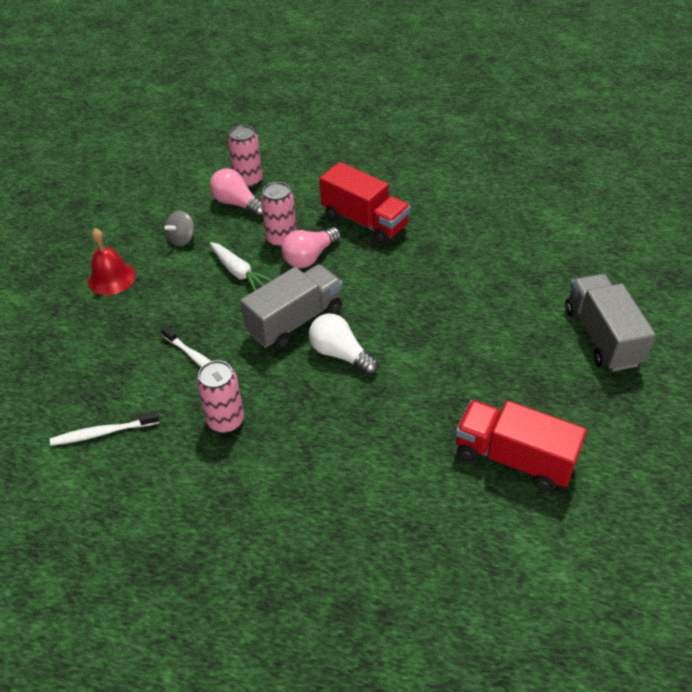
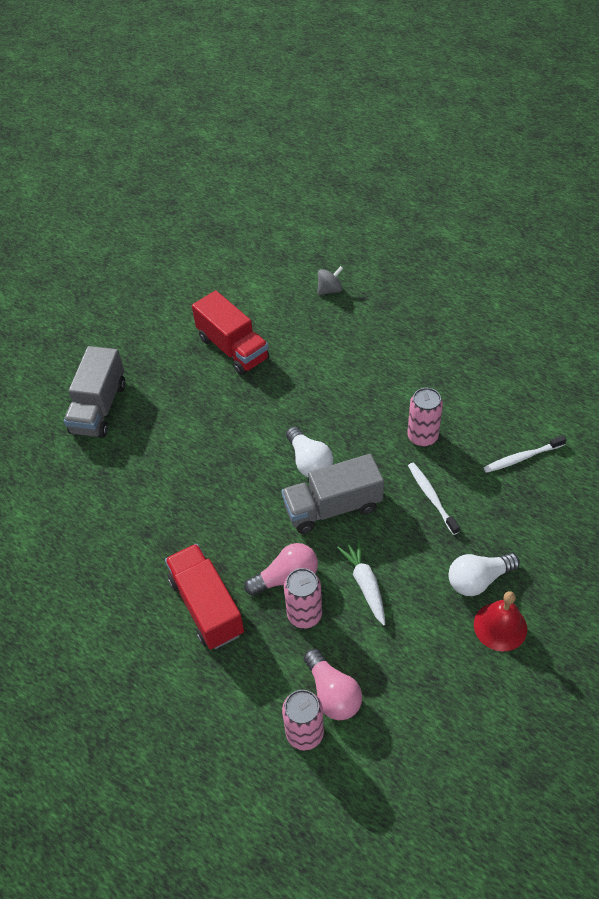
camera: 155 degrees left, 5 degrees up
(103, 432) = (522, 458): white toothbrush -> white toothbrush turned 150 degrees clockwise
(136, 305) = (478, 580): none -> white light bulb
(182, 239) = (412, 657): grey spinning top -> grey spinning top (329, 290)

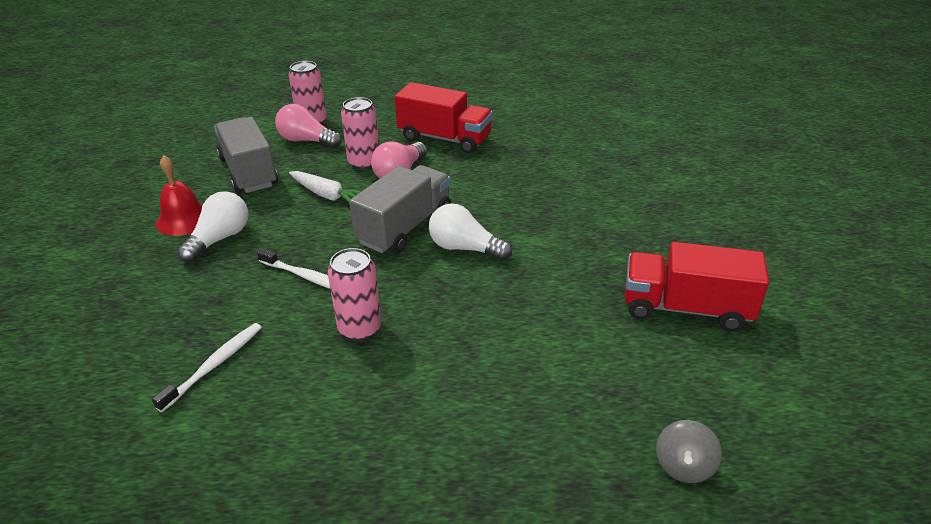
camera: 140 degrees right, 15 degrees down
(99, 408) = (716, 195): grey truck -> grey truck (249, 172)

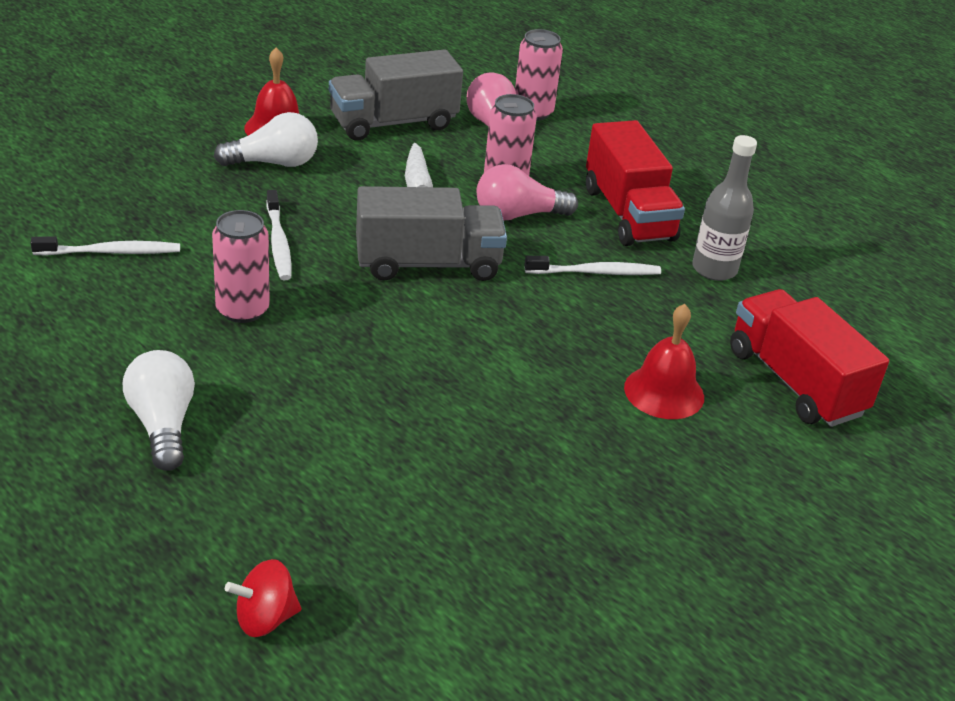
camera: 45 degrees right, 0 degrees up
(249, 172) = (393, 123): grey truck -> grey truck turned 135 degrees counterclockwise
(465, 248) = (442, 321): white light bulb -> white light bulb (162, 425)
(482, 174) = (595, 272): none -> white toothbrush
(522, 137) = (714, 269): none -> grey bottle
(605, 202) = (664, 392): none -> red bell
(683, 466) = (265, 618): grey spinning top -> red spinning top
(686, 308) = (531, 535): red truck -> red truck (795, 382)

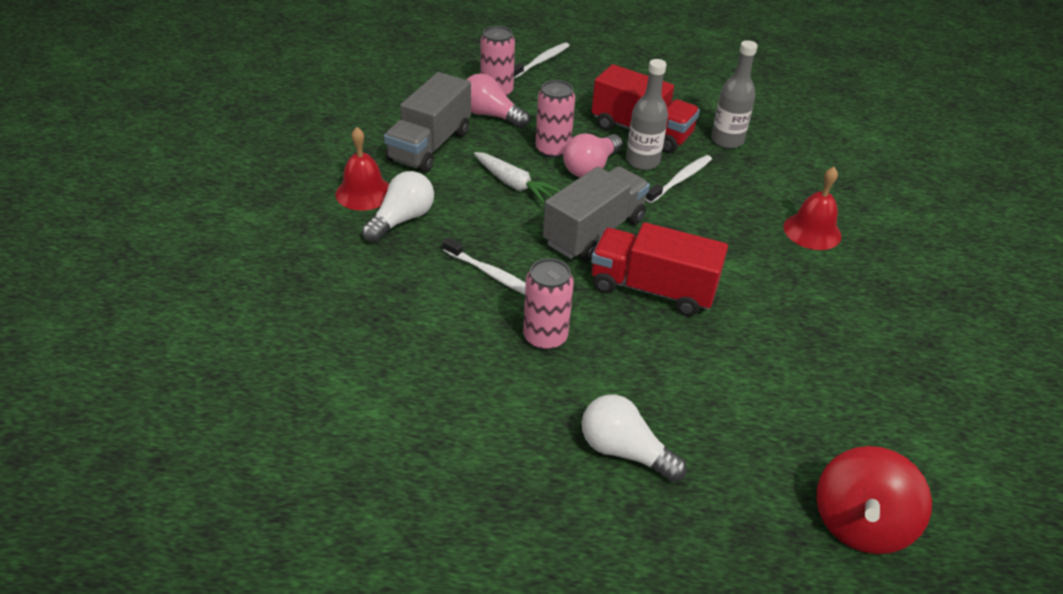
camera: 40 degrees left, 5 degrees up
(110, 252) = (401, 356): white toothbrush -> white toothbrush (541, 61)
(265, 618) = (860, 523): red spinning top -> red spinning top, size x1.72
(582, 238) = (642, 161): none -> grey bottle
(795, 382) = (850, 184): red truck -> red truck (652, 289)

